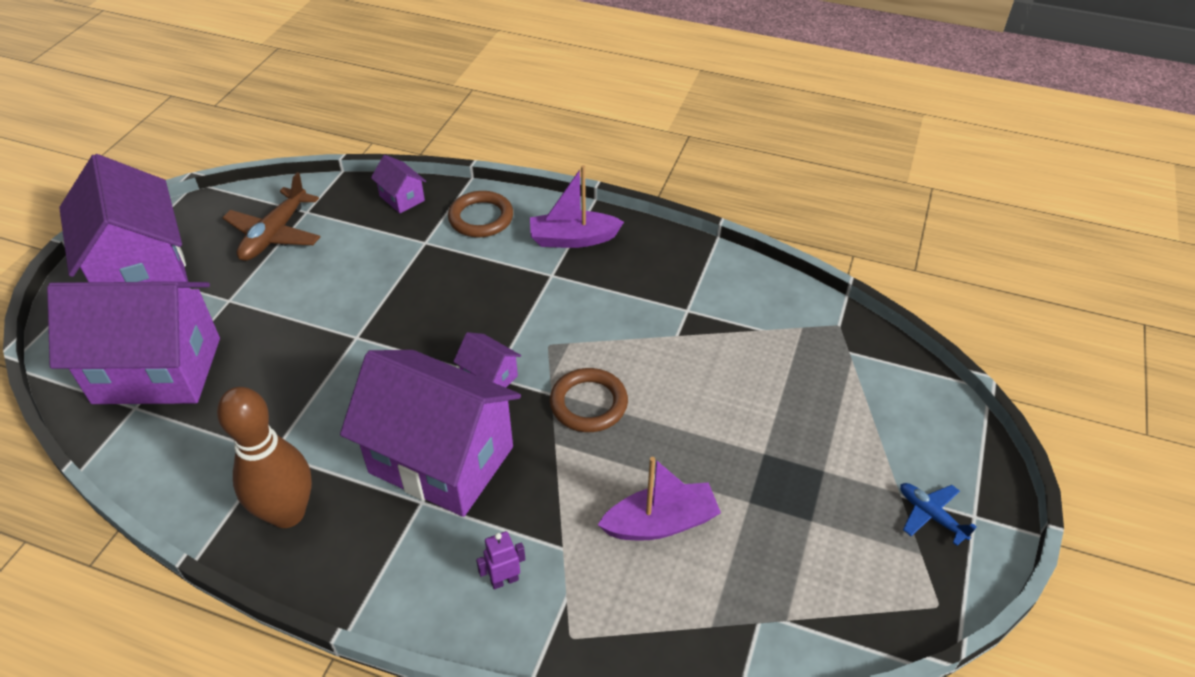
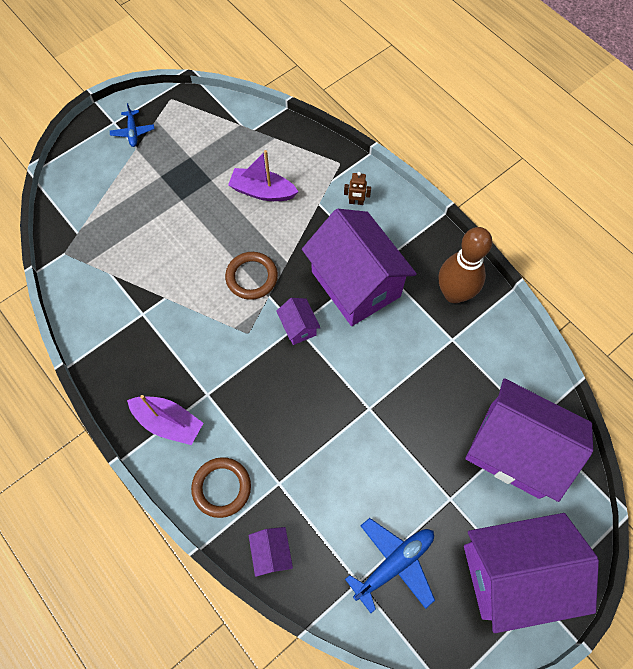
camera: 150 degrees left, 20 degrees up
(143, 272) = (513, 573): purple house -> purple house turned 75 degrees clockwise
(275, 234) = (394, 564): brown plane -> blue plane
(504, 580) = (356, 202): purple robot -> brown robot

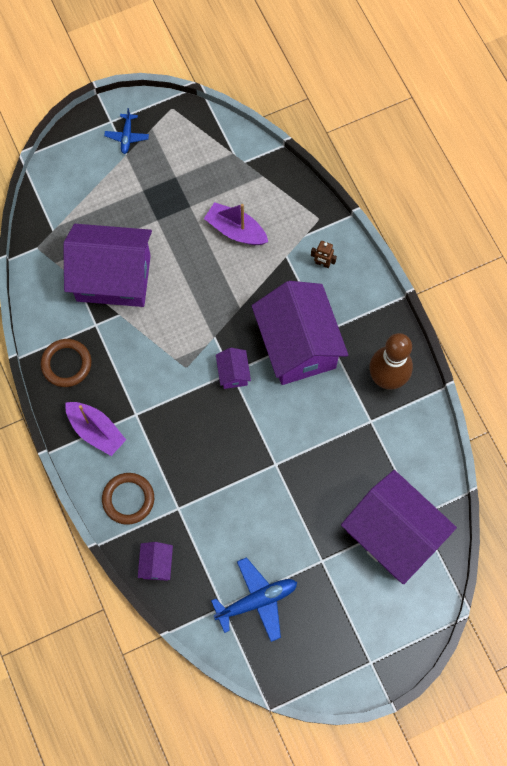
camera: 15 degrees right, 5 degrees up
(251, 277) = (203, 314): brown ring -> brown ring (66, 364)
(513, 573) = (355, 635): purple house -> purple house (113, 278)

